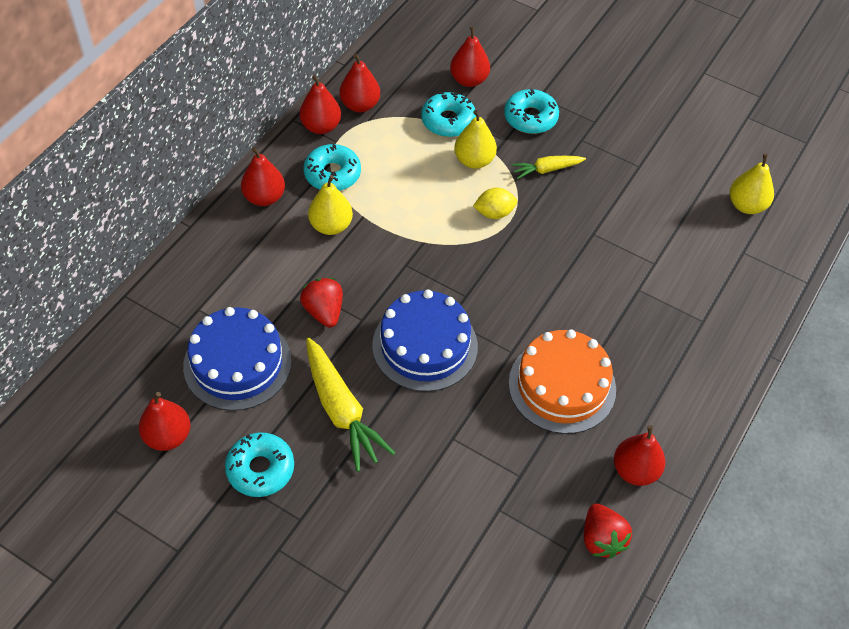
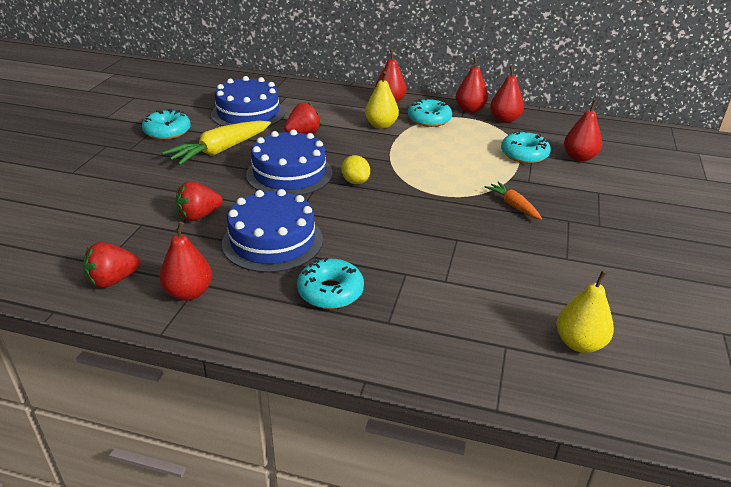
camera: 75 degrees right, 20 degrees down
(168, 436) = (187, 102): red pear -> none
(474, 160) = (492, 170): yellow pear -> none
(494, 213) = (442, 186): yellow lemon -> yellow lemon (355, 181)
(496, 449) = (199, 216): none -> red strawberry
(530, 118) = (567, 191): turquoise donut -> turquoise donut (330, 291)
(546, 169) = (513, 206): yellow carrot -> orange carrot
(562, 386) = (272, 241): orange cake -> blue cake

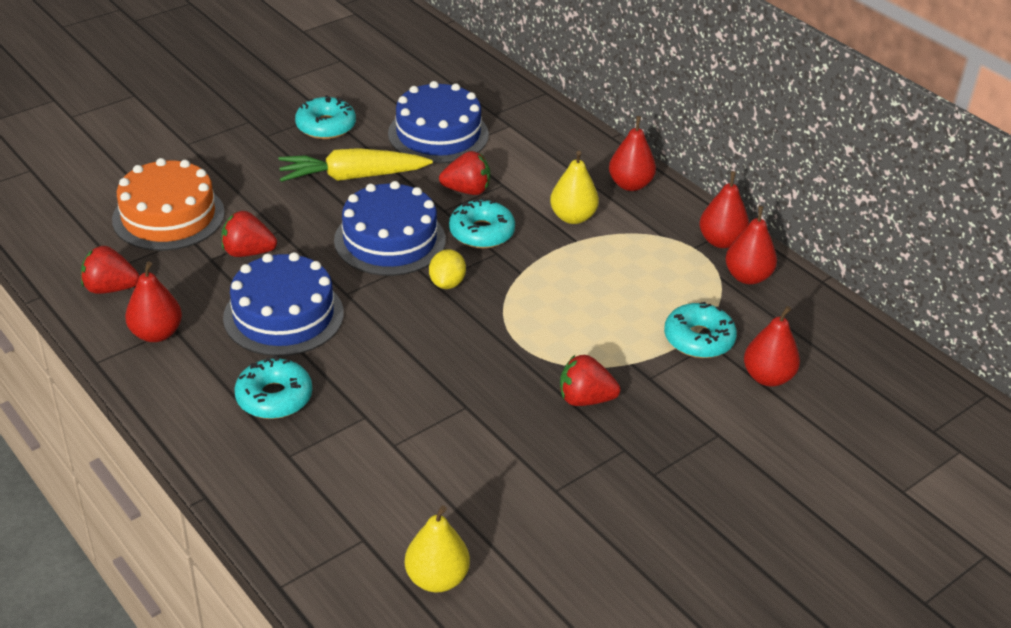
camera: 35 degrees right, 5 degrees up
(108, 218) = (168, 216): none -> orange cake
(429, 119) = (645, 234): turquoise donut -> turquoise donut (481, 232)
(513, 206) = (585, 399): orange carrot -> red strawberry

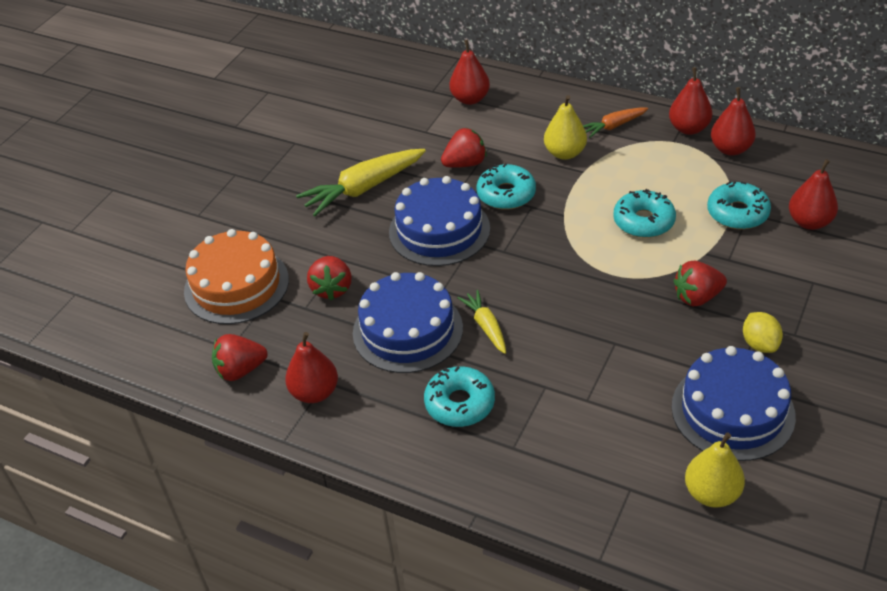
camera: 20 degrees left, 5 degrees up
(248, 252) = (332, 289): red strawberry -> red strawberry turned 75 degrees counterclockwise
(326, 126) = (304, 154): turquoise donut -> turquoise donut (643, 221)
(357, 341) = (486, 326): none -> yellow carrot
(438, 134) = (402, 125): blue cake -> blue cake (732, 411)
(447, 283) = (515, 247): yellow lemon -> yellow lemon (759, 344)
(630, 185) = (585, 109): red pear -> red pear (470, 99)
(644, 210) = (613, 126): none -> orange carrot

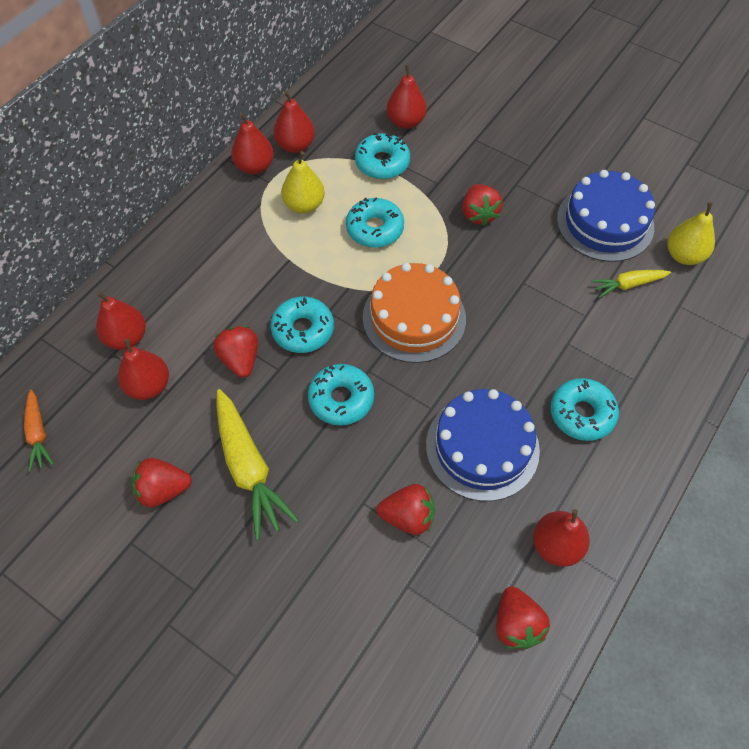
camera: 85 degrees left, 15 degrees up
(236, 285) = (380, 626): orange cake -> orange cake (414, 318)
(338, 148) = (163, 490): none -> red strawberry
(427, 121) = (149, 386): none -> red pear
(439, 230) = (341, 399): blue cake -> turquoise donut
(486, 326) = (488, 377): yellow carrot -> yellow carrot (628, 285)
(564, 153) = (255, 269): yellow pear -> yellow pear (304, 205)
(613, 126) = (228, 221): orange carrot -> orange carrot (38, 434)
(759, 344) = (537, 189): yellow lemon -> none

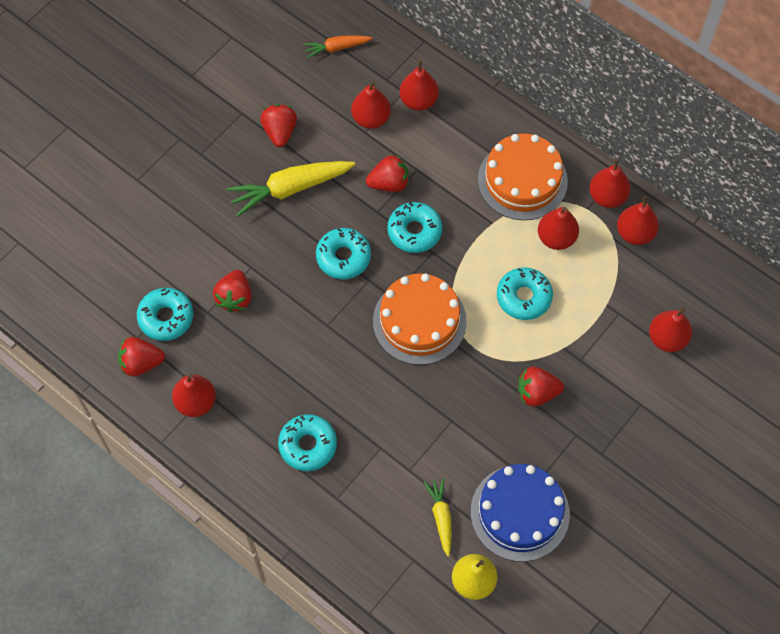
camera: 95 degrees right, 5 degrees up
(236, 235) = (522, 180): none -> orange cake
(304, 205) = (556, 238): yellow pear -> red pear
(382, 163) = (609, 311): turquoise donut -> turquoise donut (166, 317)
(482, 447) = (286, 360): blue cake -> none

